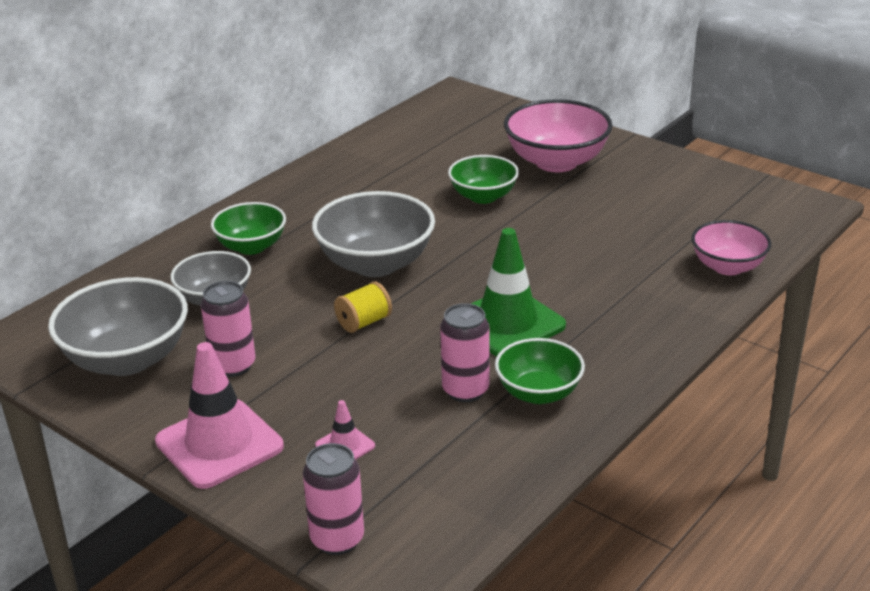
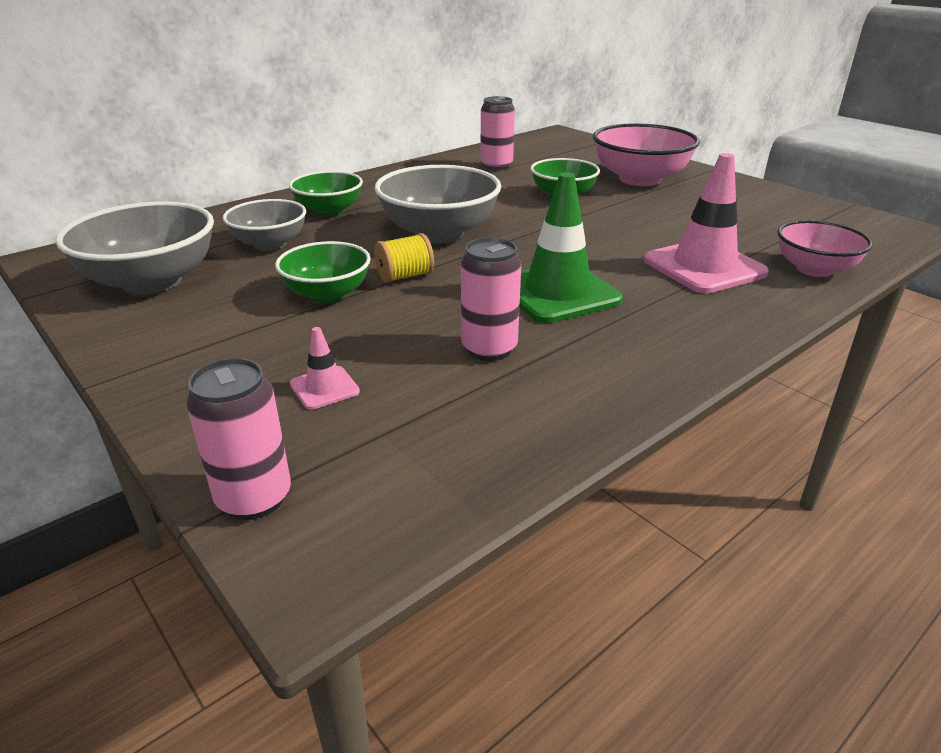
camera: 10 degrees right, 0 degrees up
(219, 444) = (186, 368): pink traffic cone -> pink traffic cone (704, 267)
(233, 365) = (251, 298): pink can -> pink can (496, 166)
(538, 393) = (575, 361): green bowl -> green bowl (327, 294)

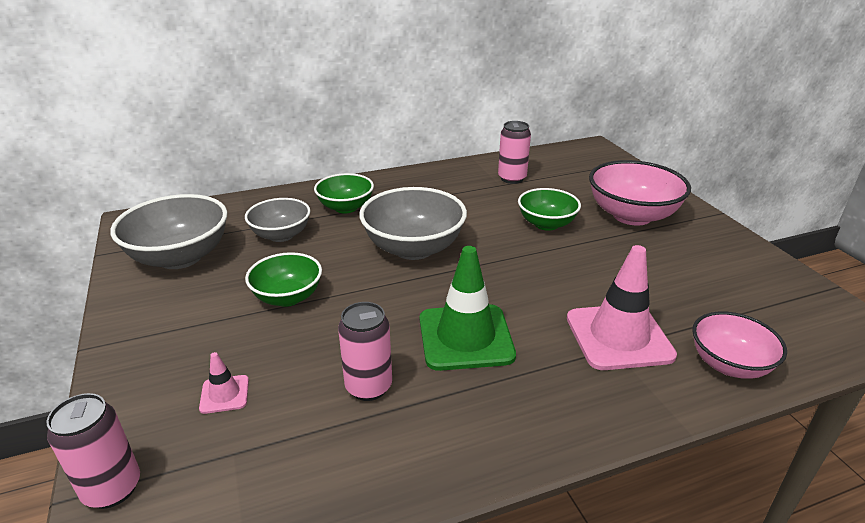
camera: 20 degrees right, 0 degrees up
(405, 276) = (356, 291): yellow spool -> none

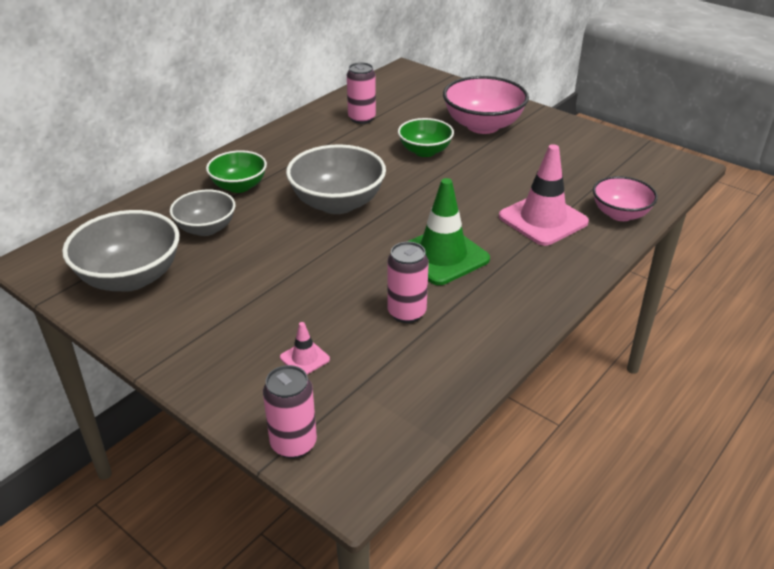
camera: 30 degrees left, 5 degrees up
(288, 297) = (273, 275): green bowl -> none

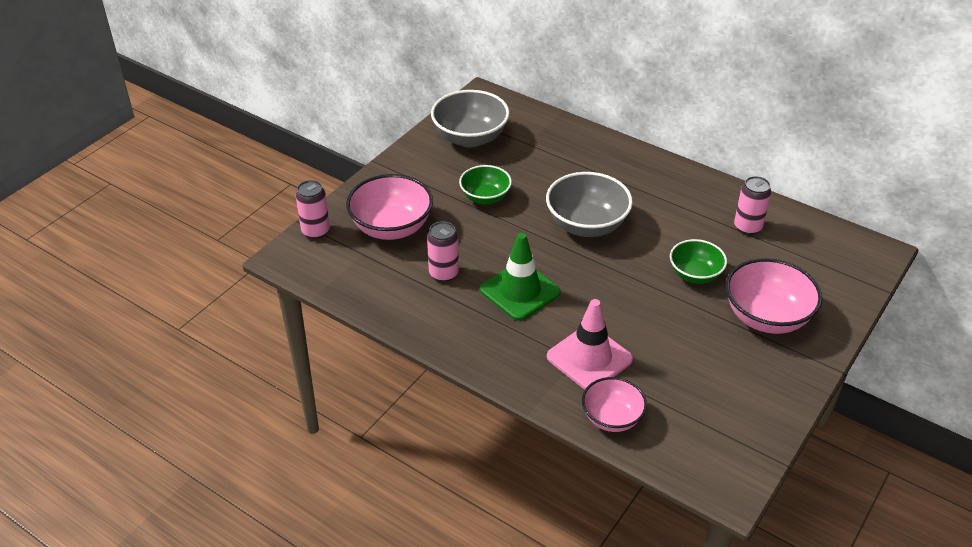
camera: 85 degrees right, 5 degrees up
(206, 228) = (535, 161): grey bowl -> none
(239, 186) = (599, 168): green bowl -> green bowl (485, 197)
(304, 358) = (391, 227): pink traffic cone -> pink bowl

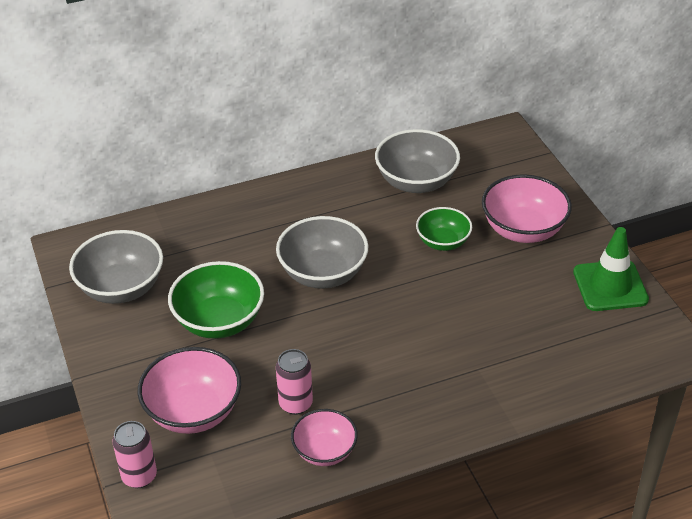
camera: 55 degrees left, 0 degrees up
(485, 197) = (219, 321): green bowl -> green bowl, size x1.59
(520, 291) = (366, 361): green traffic cone -> green traffic cone (610, 286)
(589, 358) = (484, 358): pink traffic cone -> none
(612, 418) = (561, 380): pink bowl -> pink bowl (325, 451)
(747, 227) = (416, 182): pink can -> grey bowl

